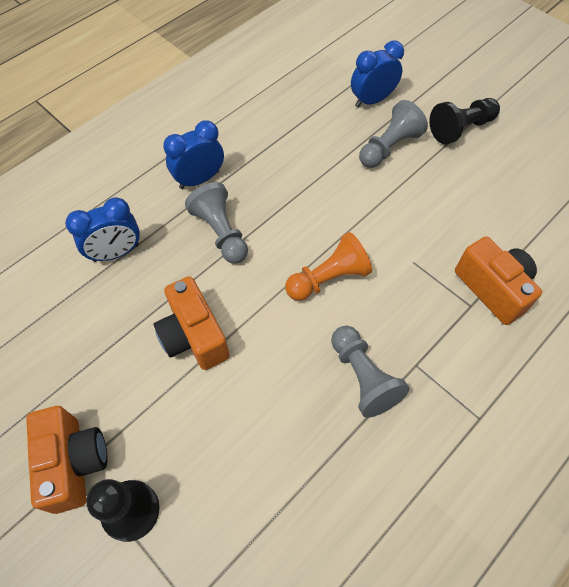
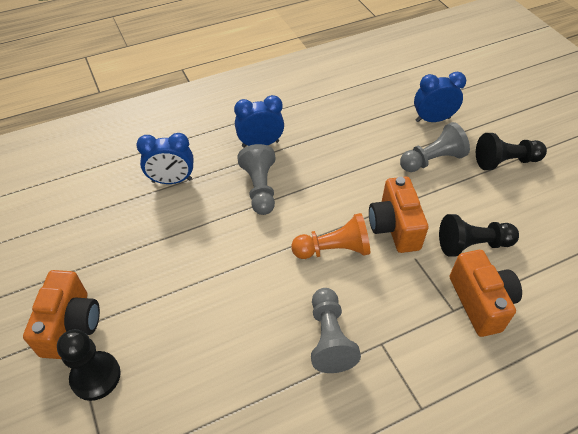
camera: 20 degrees right, 10 degrees down
(194, 336) = (203, 261): orange camera -> orange camera (394, 227)
(463, 229) = (472, 245): none -> black pawn

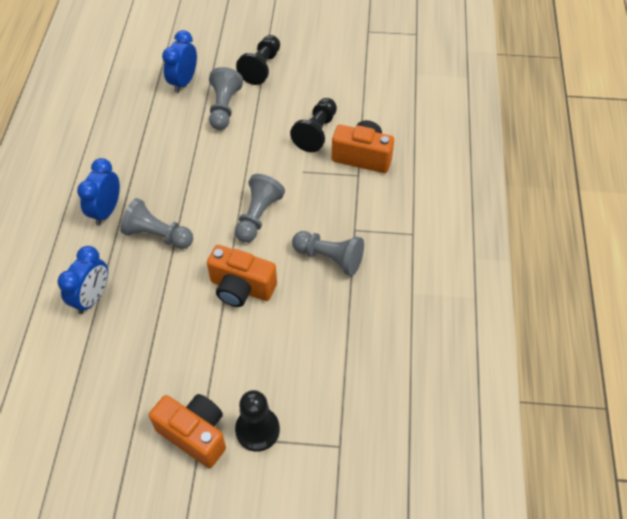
camera: 60 degrees left, 5 degrees up
(333, 249) = (258, 216): orange pawn -> grey pawn
(394, 227) = (267, 168): orange camera -> orange camera (241, 288)

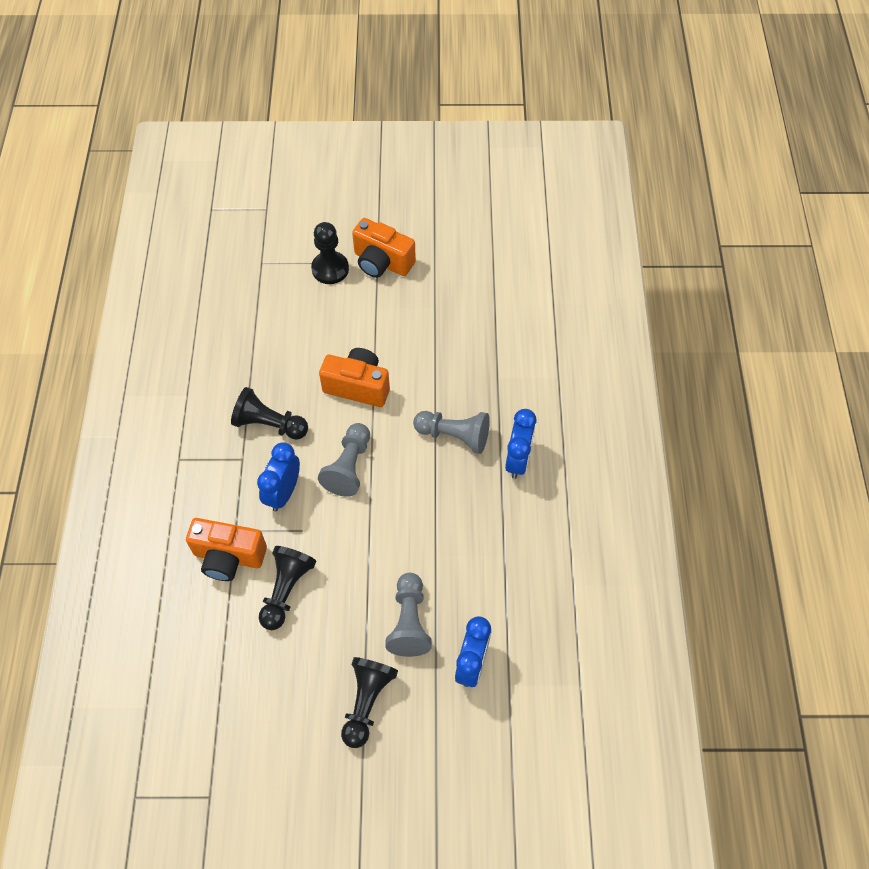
camera: 175 degrees right, 5 degrees up
(92, 298) = (503, 366): blue clock -> blue clock (283, 492)
(329, 258) = (269, 424): grey pawn -> black pawn

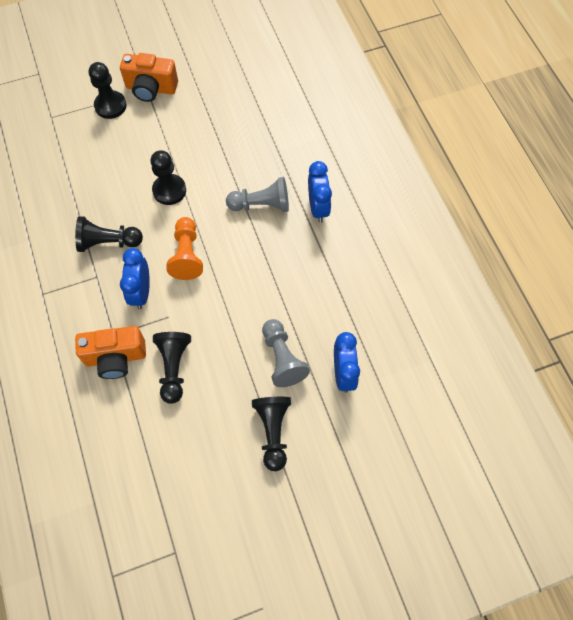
camera: 20 degrees left, 5 degrees up
(349, 467) = (187, 255): grey pawn -> orange pawn
(358, 386) = (169, 190): orange camera -> black pawn

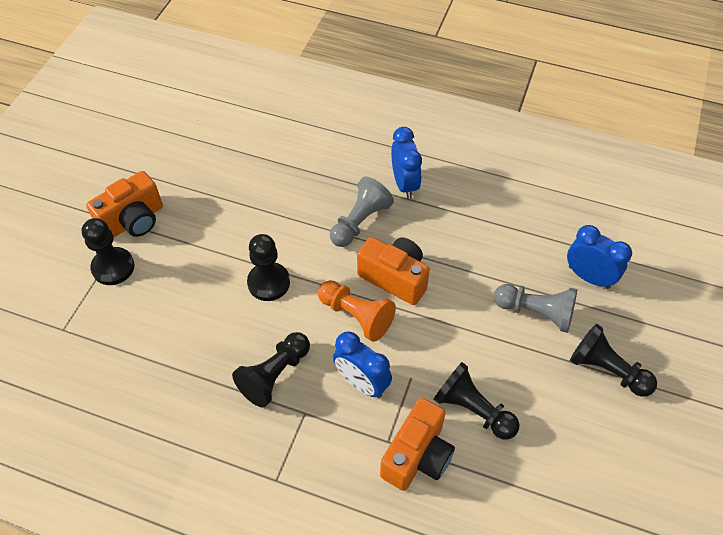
camera: 50 degrees left, 10 degrees down
(235, 256) = (395, 278): none -> orange camera
(318, 208) = (404, 184): blue clock -> blue clock turned 45 degrees clockwise

